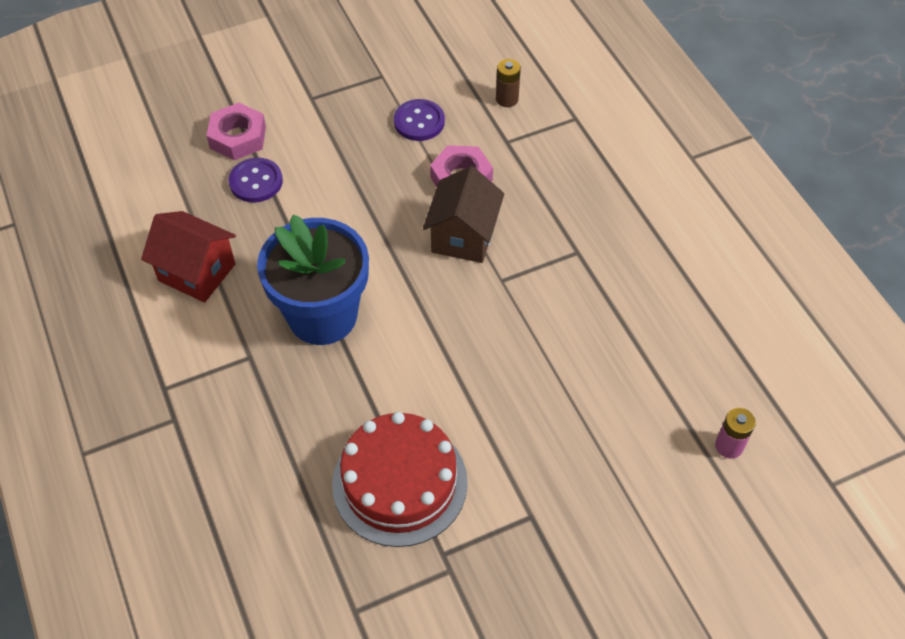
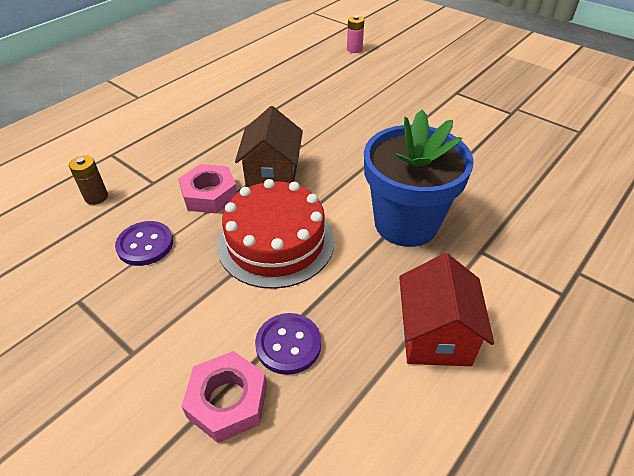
camera: 115 degrees left, 10 degrees down
(400, 483) = (491, 140): red cake -> red cake (276, 242)
(463, 236) = (272, 174): brown house -> brown house turned 75 degrees counterclockwise

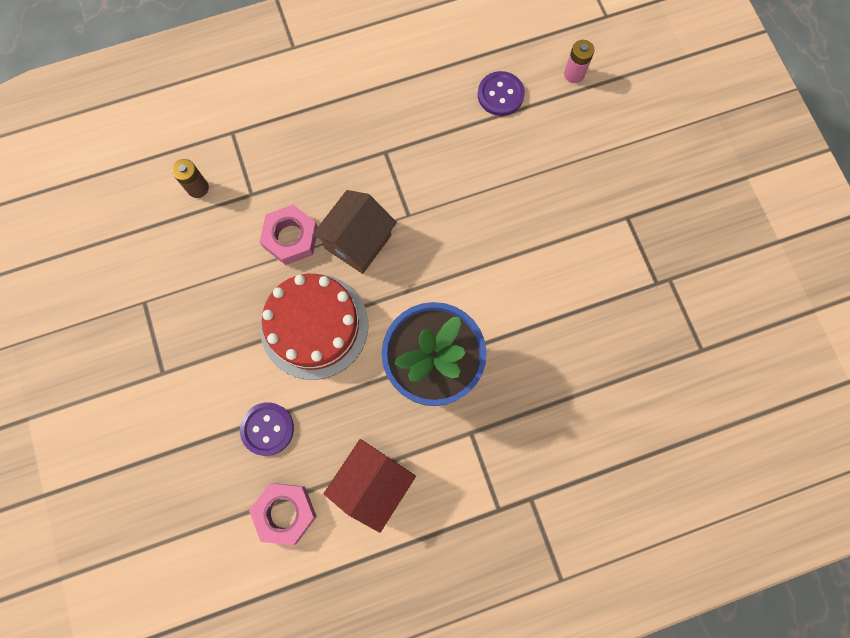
camera: 30 degrees right, 30 degrees up
(145, 245) = (213, 270): purple button -> purple button (500, 95)
(227, 401) = (205, 448): pink nut -> pink nut (285, 513)

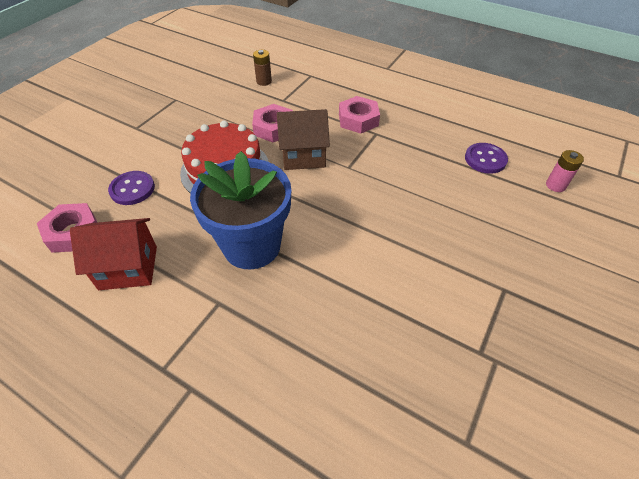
camera: 50 degrees right, 25 degrees down
(351, 150) = (358, 119): none -> pink nut

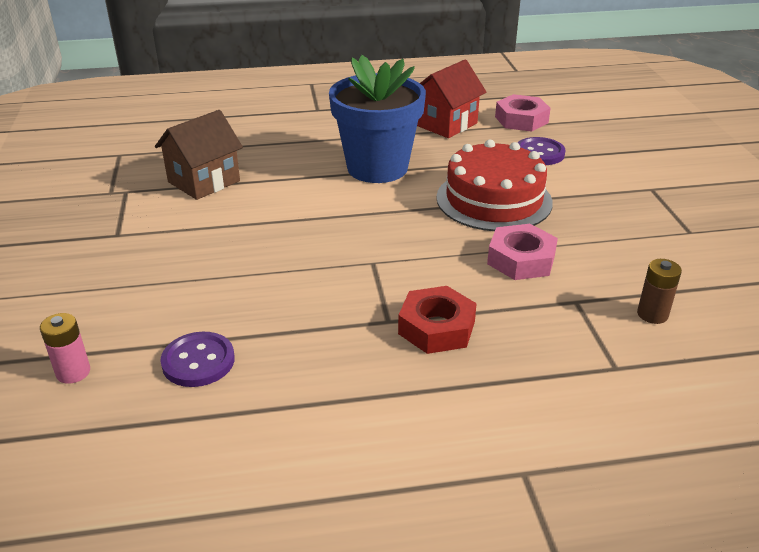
camera: 140 degrees right, 15 degrees down
(303, 156) = (438, 248): brown house -> brown house (204, 181)
(358, 119) = (436, 328): pink nut -> red nut

